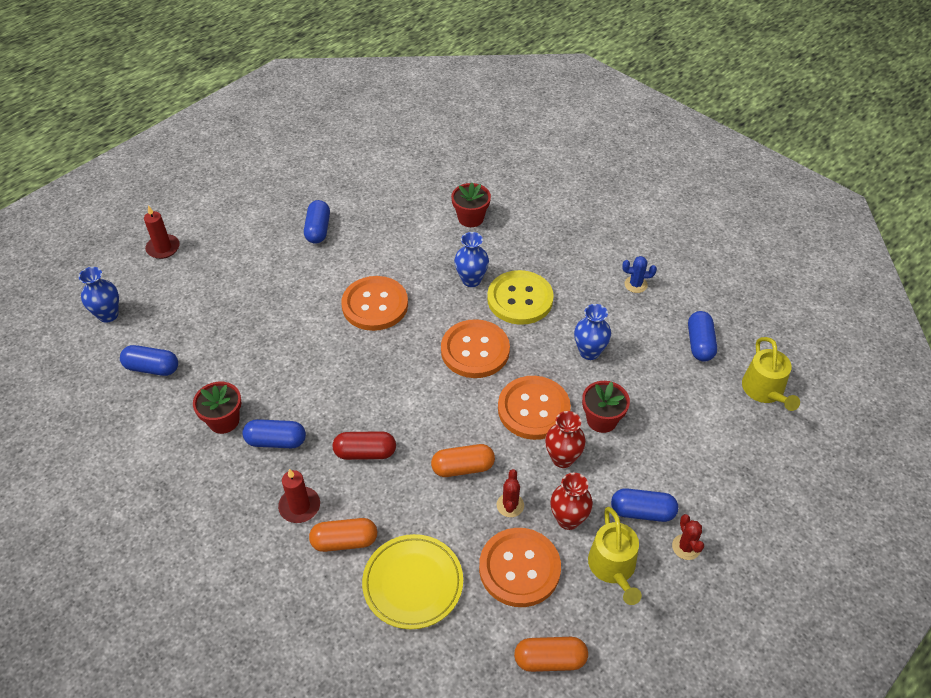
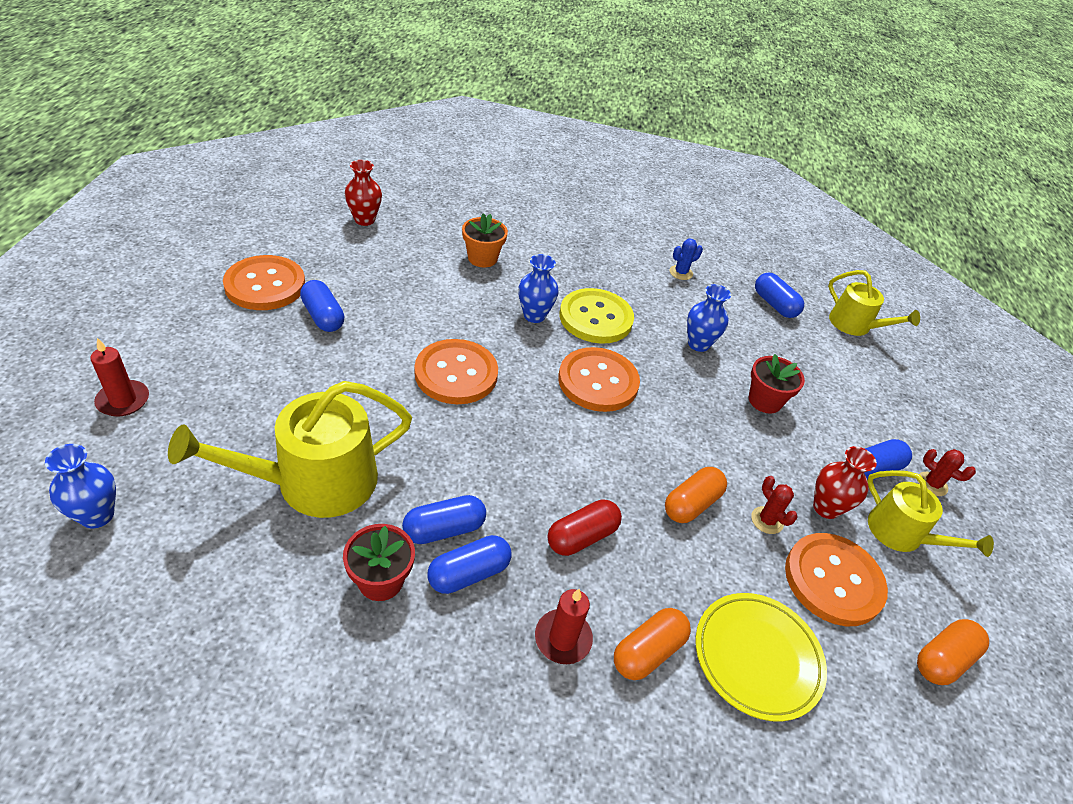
camera: 40 degrees left, 5 degrees down
(152, 368) = (223, 558): blue capsule -> blue capsule (444, 529)
(231, 344) = (314, 482): none -> yellow watering can
(470, 218) = (482, 258): red flower pot -> orange flower pot
(533, 409) = (701, 416): orange button -> orange button (265, 285)
(562, 458) = (767, 452): red vase -> red vase (364, 220)

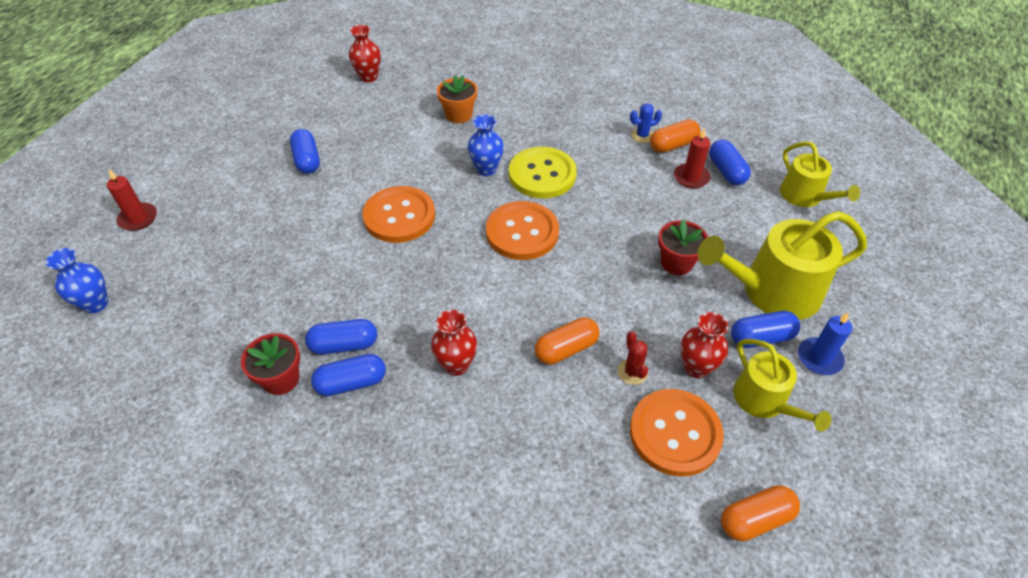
camera: 20 degrees right, 5 degrees up
(265, 285) = (270, 131): orange button -> none
(314, 482) = (256, 295): yellow watering can -> yellow watering can (772, 291)
(563, 638) = (409, 445): red candle -> red candle (691, 177)
(582, 537) = (456, 365): red capsule -> red vase
(648, 652) = (477, 467): orange capsule -> orange capsule (673, 145)
(698, 344) = (632, 205): blue vase -> none
(757, 657) = (573, 488): yellow plate -> none
(932, 484) = (819, 358): red cactus -> blue candle

